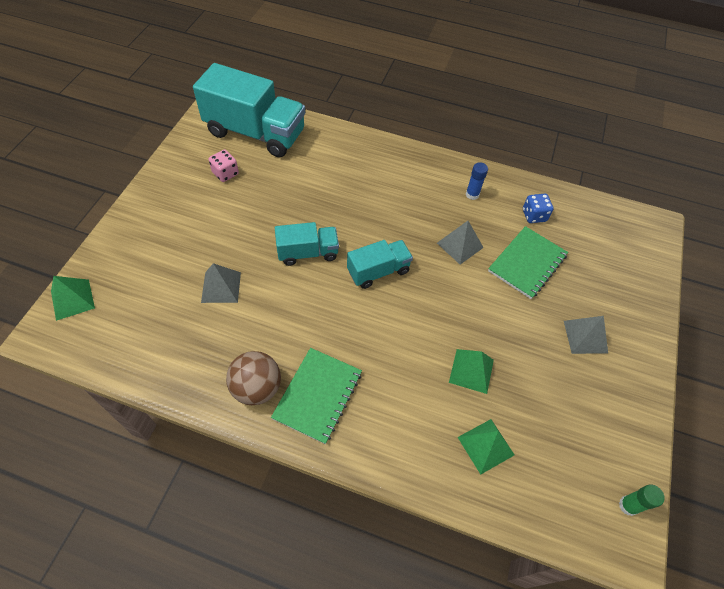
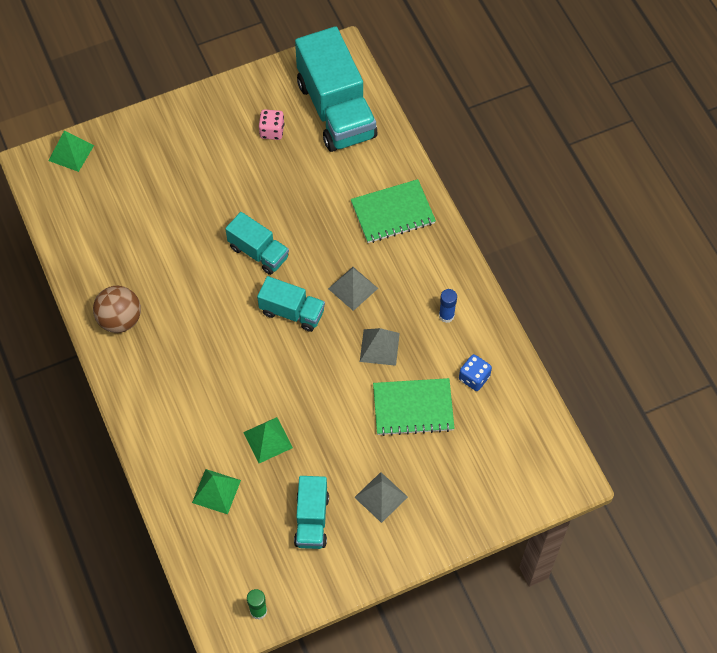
camera: 50 degrees right, 5 degrees up
(221, 287) = (171, 227): grey pyramid -> grey pyramid (353, 288)
(317, 395) = (151, 360): green notebook -> green notebook (392, 213)
(569, 397) = (312, 520): none -> turquoise truck

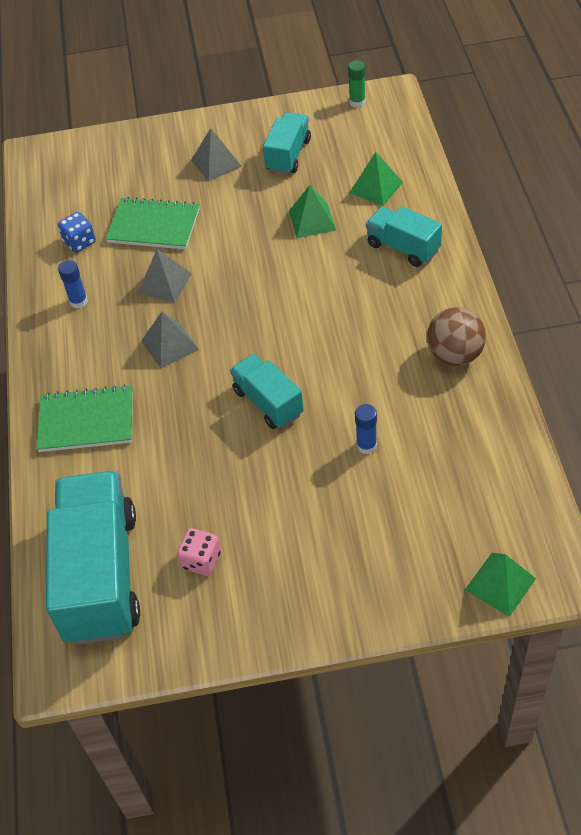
camera: 160 degrees left, 10 degrees down
(176, 231) = (366, 445): none -> blue glue stick
(292, 312) = (248, 331): turquoise truck -> turquoise truck (403, 247)

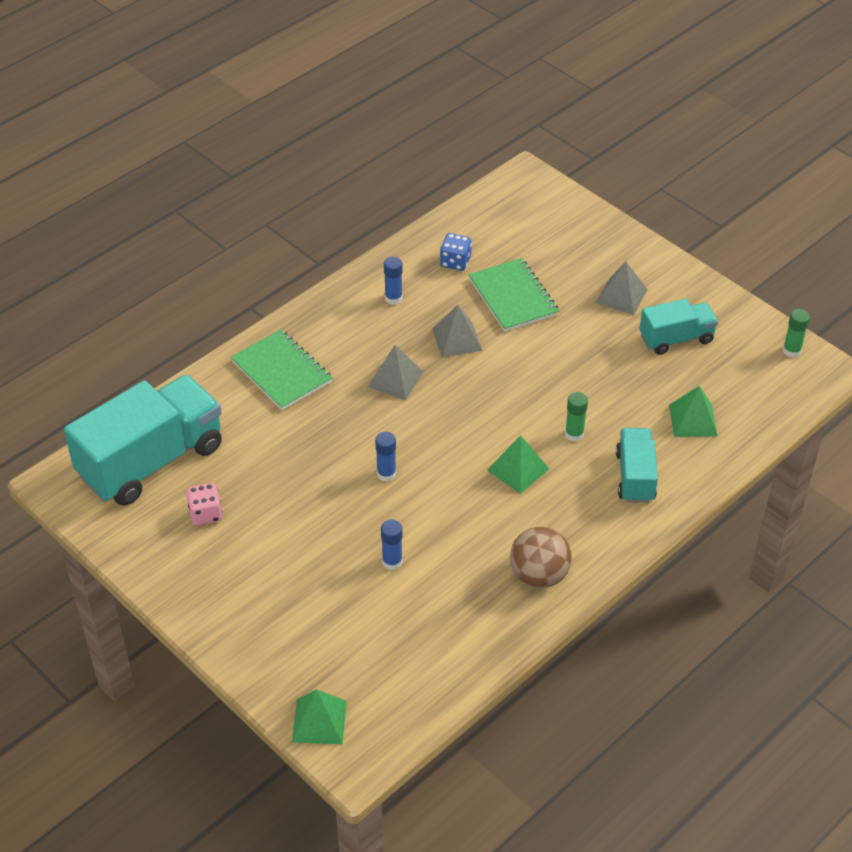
camera: 50 degrees right, 5 degrees down
(268, 402) = (386, 474): turquoise truck -> blue glue stick
(312, 220) = (612, 396): green pyramid -> green pyramid (518, 469)
(330, 261) = (574, 434): none -> green glue stick

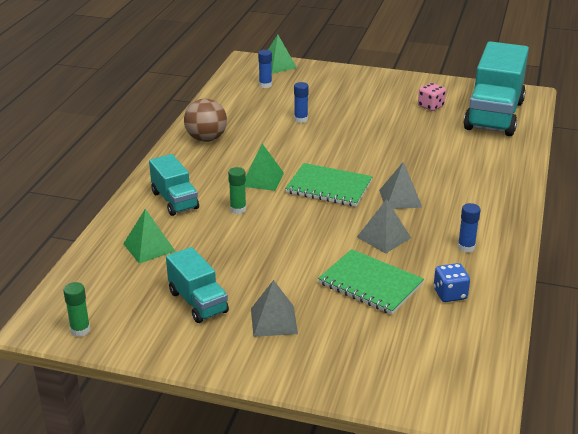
camera: 150 degrees right, 15 degrees down
(281, 372) = (482, 177): green notebook -> green notebook (329, 187)
(386, 474) = (347, 151): blue glue stick -> blue glue stick (265, 85)
(676, 339) = (198, 302): turquoise truck -> turquoise truck turned 75 degrees counterclockwise

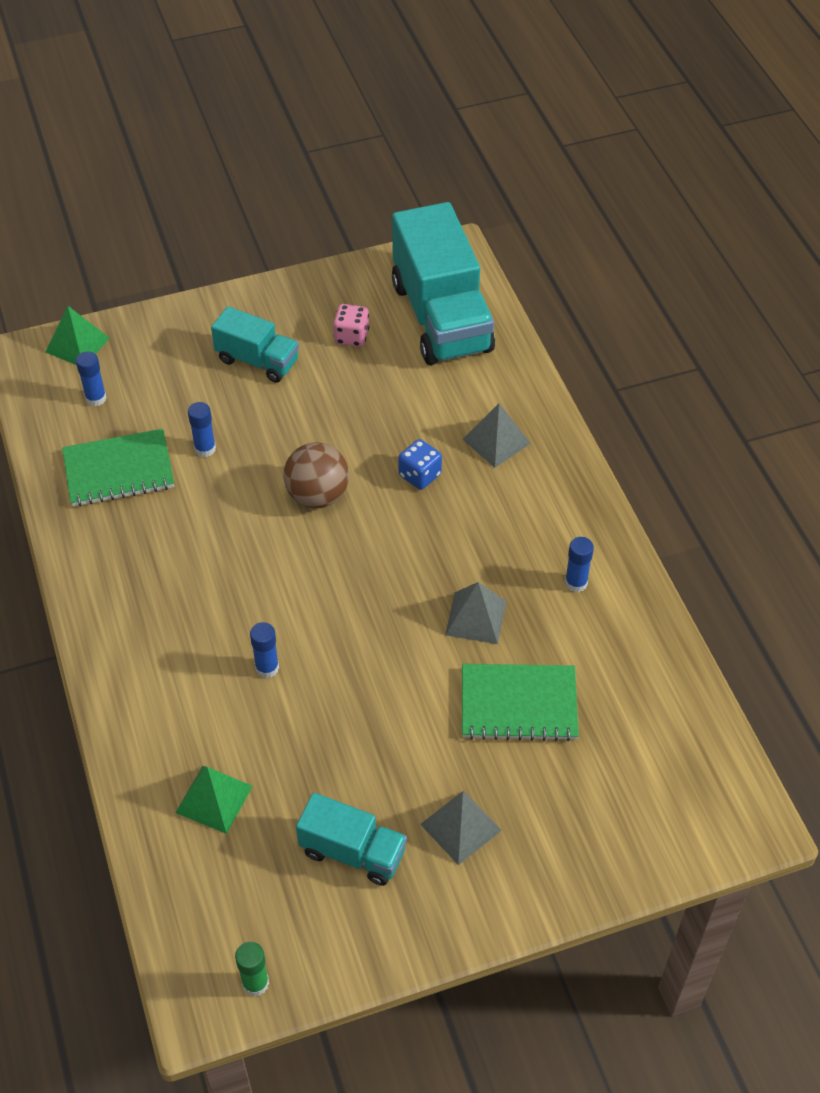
camera: 35 degrees left, 20 degrees up
(174, 200) = (172, 697): turquoise truck -> turquoise truck (257, 361)
(206, 139) = (109, 555): brown ball -> brown ball (317, 495)
(238, 209) = (267, 668): green glue stick -> blue glue stick
(262, 179) = (251, 594): green pyramid -> none
(329, 187) = (345, 564): green notebook -> green notebook (118, 470)
(400, 198) = (444, 538): grey pyramid -> grey pyramid (496, 441)
(450, 294) = (611, 669): blue dice -> blue dice (420, 475)

